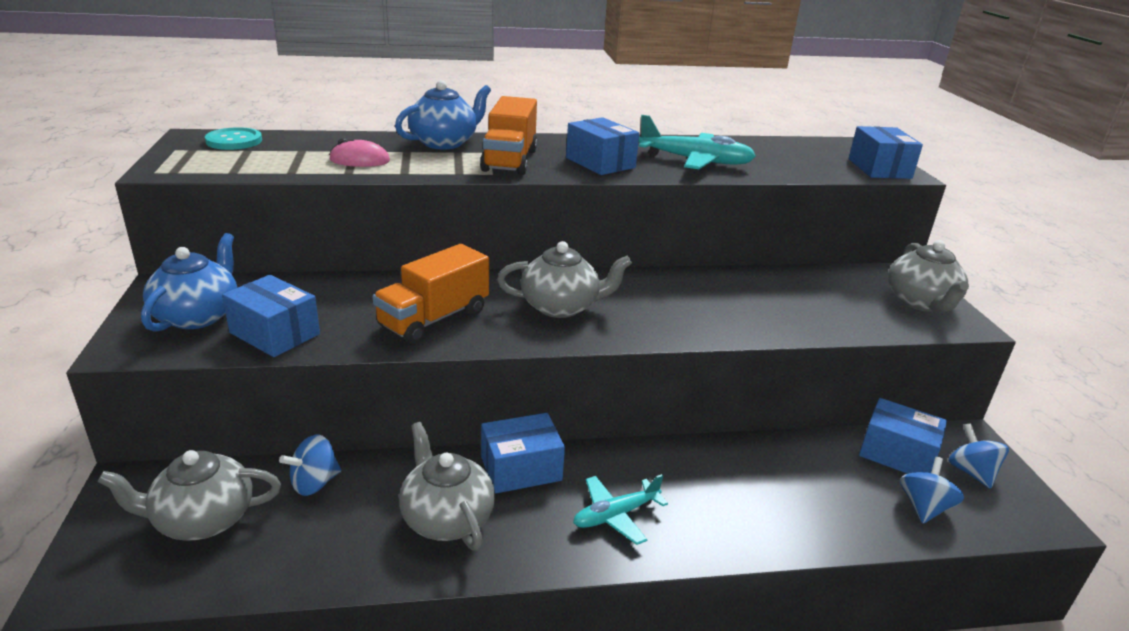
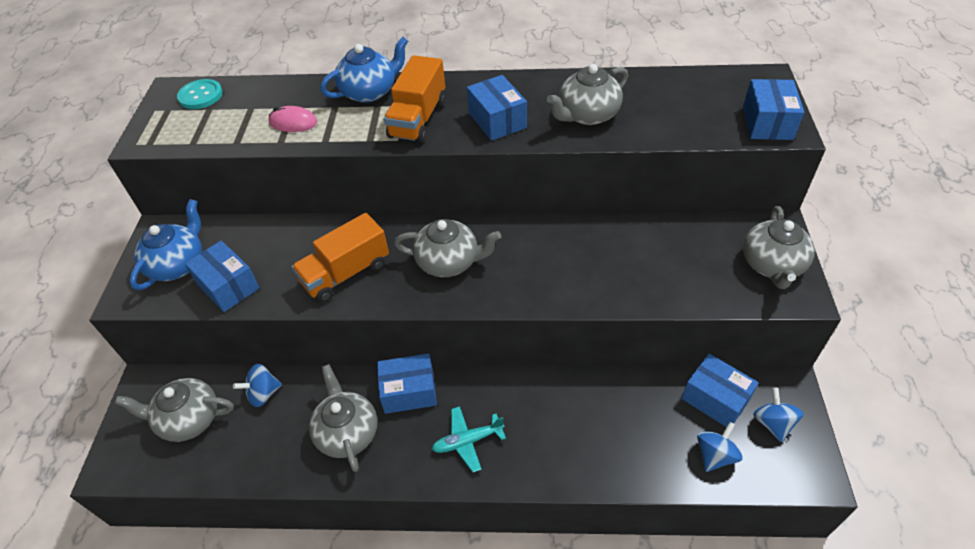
camera: 15 degrees right, 20 degrees up
(695, 161) = (587, 115): turquoise plane -> grey teapot

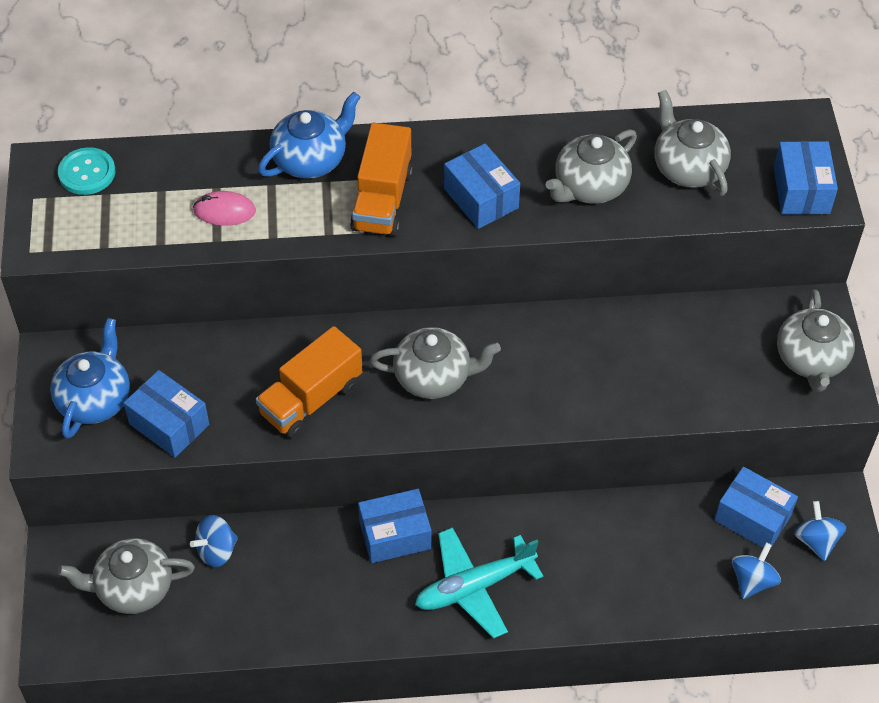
camera: 10 degrees left, 5 degrees up
(347, 432) = (331, 588): grey teapot -> grey teapot (687, 168)
(467, 441) = (474, 587): turquoise plane -> turquoise plane, size x1.53

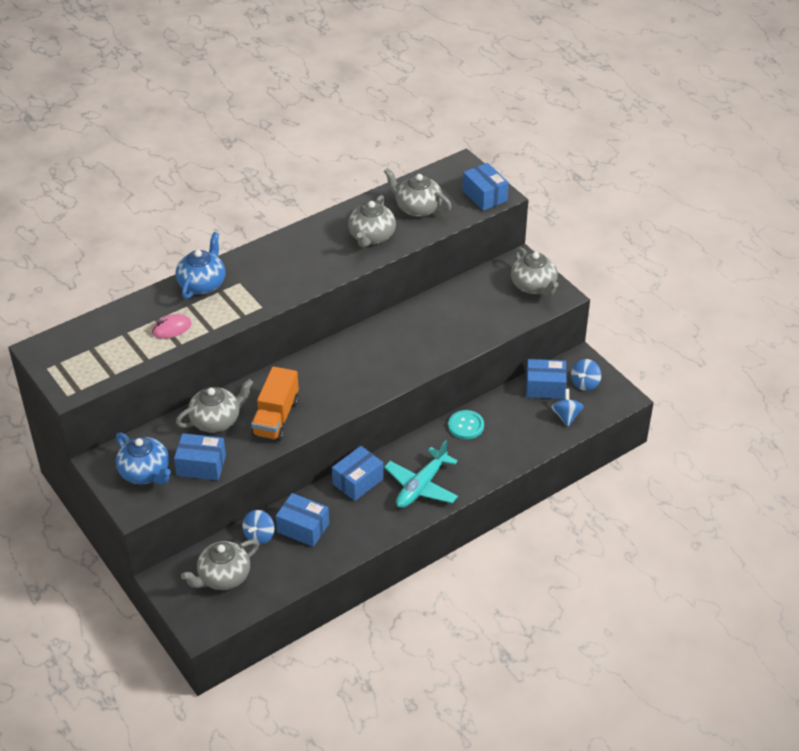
camera: 30 degrees left, 10 degrees down
(87, 173) = (70, 342): turquoise button -> turquoise button (466, 426)
(95, 399) = (145, 472): blue teapot -> blue teapot turned 150 degrees clockwise
(382, 200) = (260, 287): orange truck -> none
(434, 377) = (338, 377): grey teapot -> grey teapot (216, 420)
(481, 198) = (316, 265): blue box -> blue box (303, 528)
(816, 541) = (585, 383): blue spinning top -> blue spinning top turned 105 degrees counterclockwise

